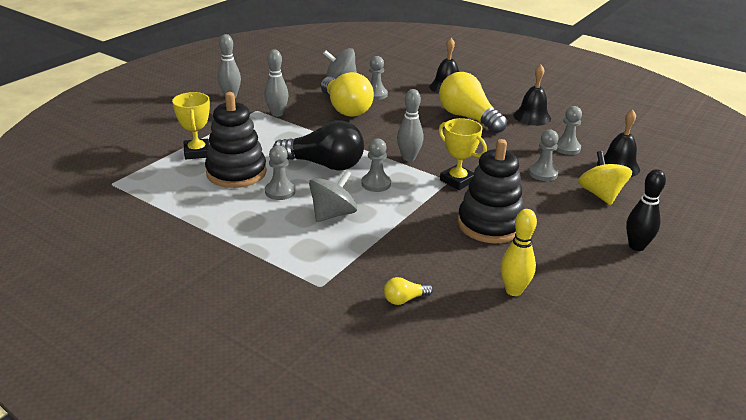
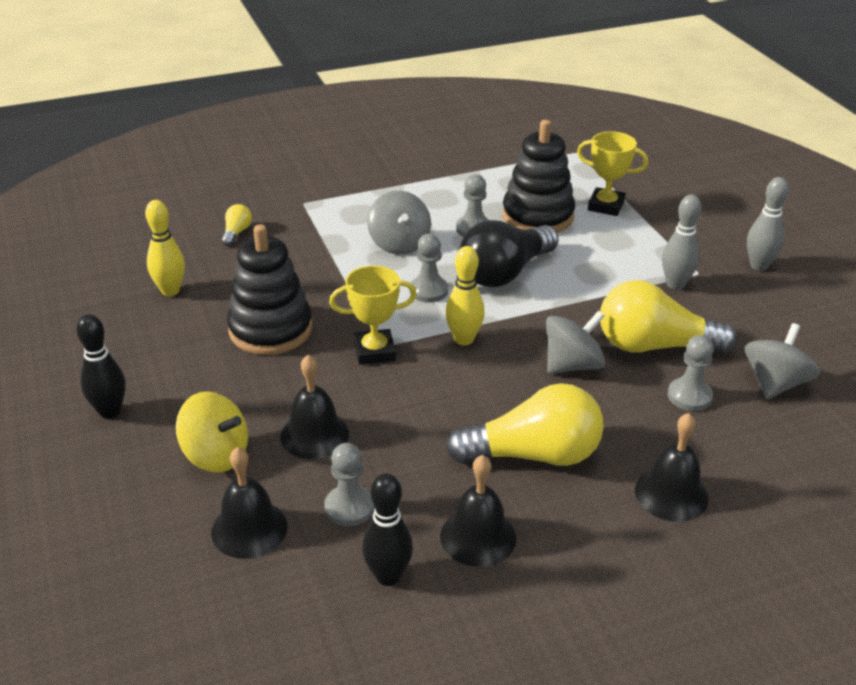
camera: 125 degrees right, 5 degrees up
(389, 124) = (572, 365): none -> grey spinning top
(408, 158) = (464, 339): grey bowling pin -> yellow bowling pin
(543, 173) = (314, 434): grey pawn -> black bell
(581, 128) = (388, 576): none -> black bowling pin

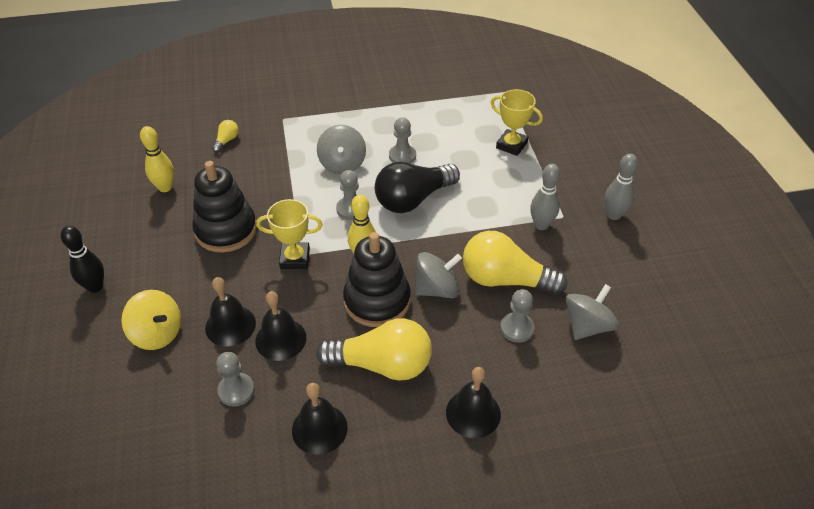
camera: 10 degrees right, 10 degrees up
(249, 529) = (162, 398): black bell -> black bell (280, 339)
(388, 576) = (246, 452): black bowling pin -> none
(537, 216) = (455, 149): black stacking toy -> black stacking toy (377, 301)

